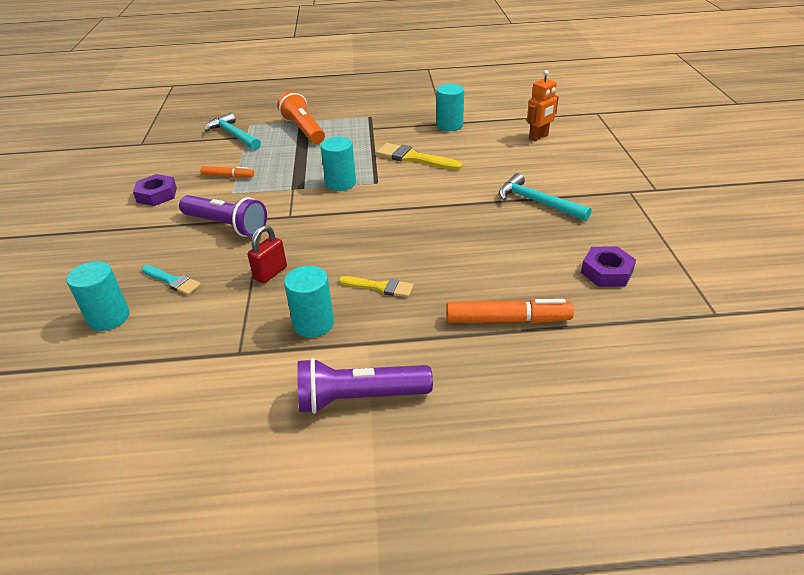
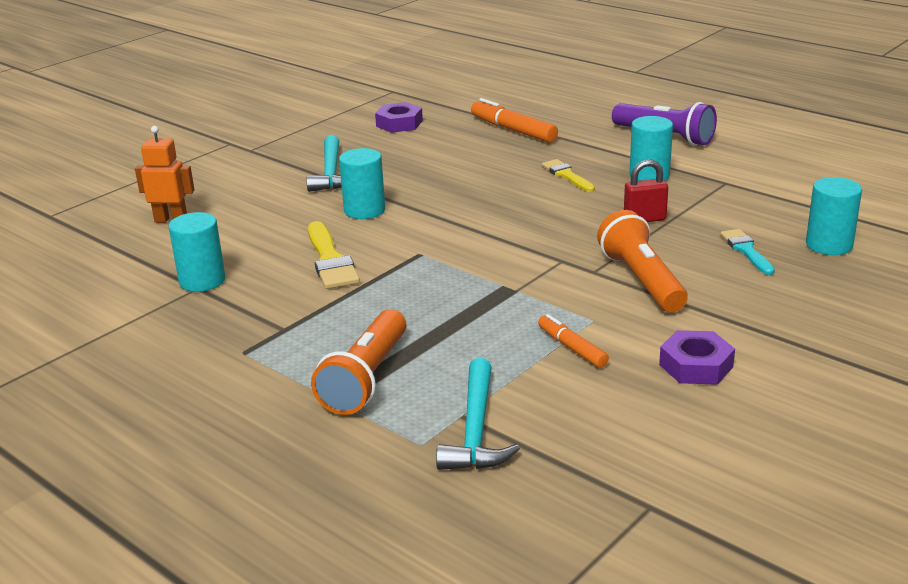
camera: 135 degrees left, 10 degrees down
(226, 226) = (642, 280): purple flashlight -> orange flashlight
(340, 183) = (456, 270): turquoise cylinder -> turquoise cylinder (364, 210)

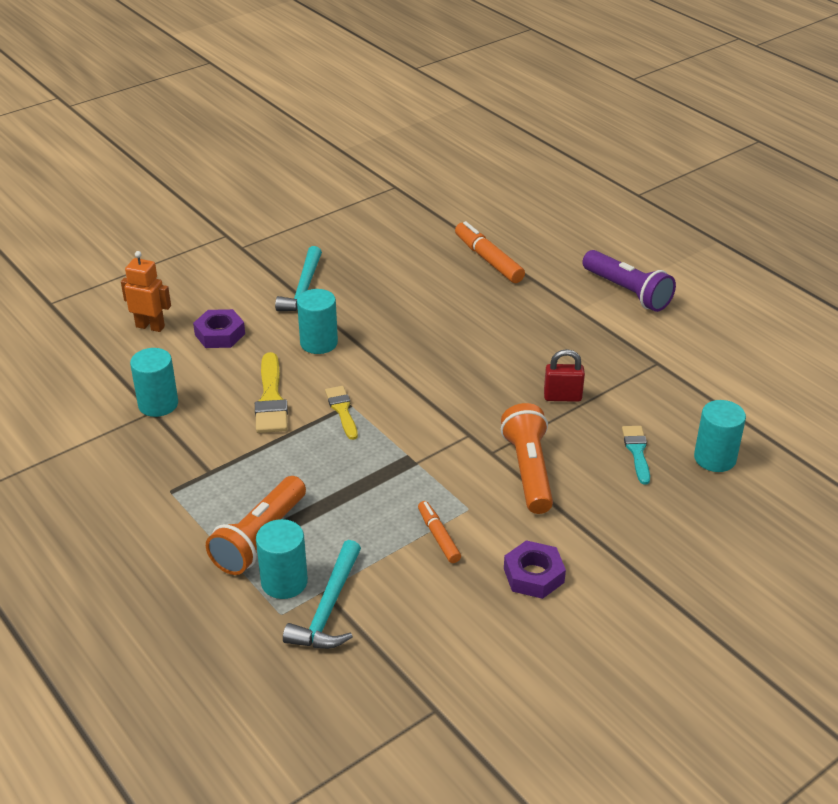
camera: 10 degrees right, 10 degrees up
(399, 123) = (386, 233): purple nut -> purple nut (220, 334)
(567, 175) = (515, 329): yellow brush -> yellow brush (342, 410)
(649, 176) = (590, 342): turquoise cylinder -> turquoise cylinder (284, 582)

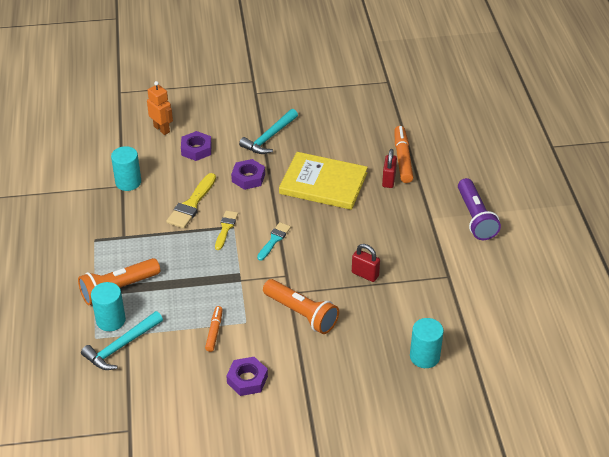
camera: 30 degrees right, 5 degrees up
(319, 343) = (248, 178): turquoise cylinder -> purple nut
(419, 317) = (323, 183): none -> yellow book
(493, 287) = (388, 180): none -> red padlock
(529, 470) = (301, 314): orange flashlight -> orange flashlight turned 105 degrees clockwise
(637, 452) = (379, 330): turquoise brush -> turquoise brush (274, 240)

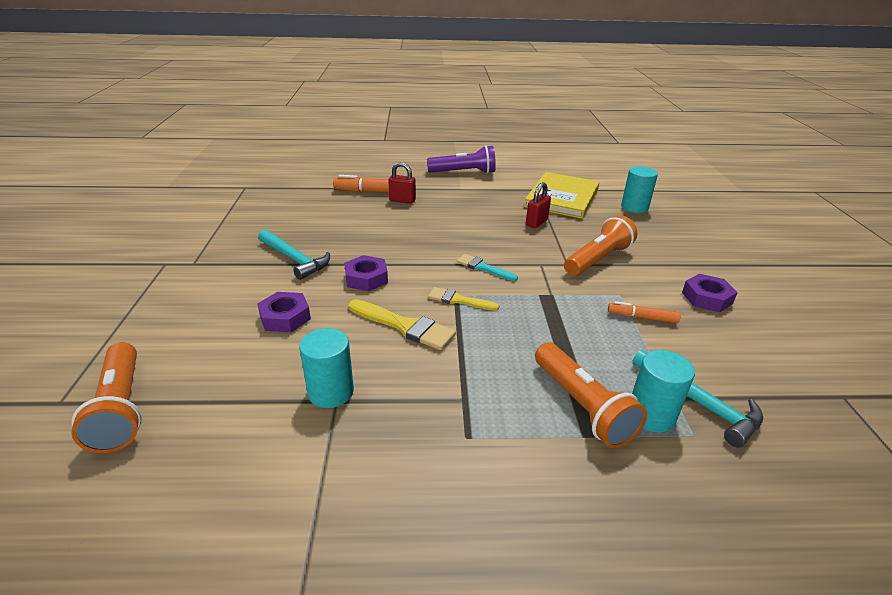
camera: 85 degrees left, 10 degrees down
(115, 113) = (120, 409): none -> orange flashlight
(162, 129) = (212, 350): orange robot -> none
(323, 183) = (395, 232): yellow book -> yellow book (562, 198)

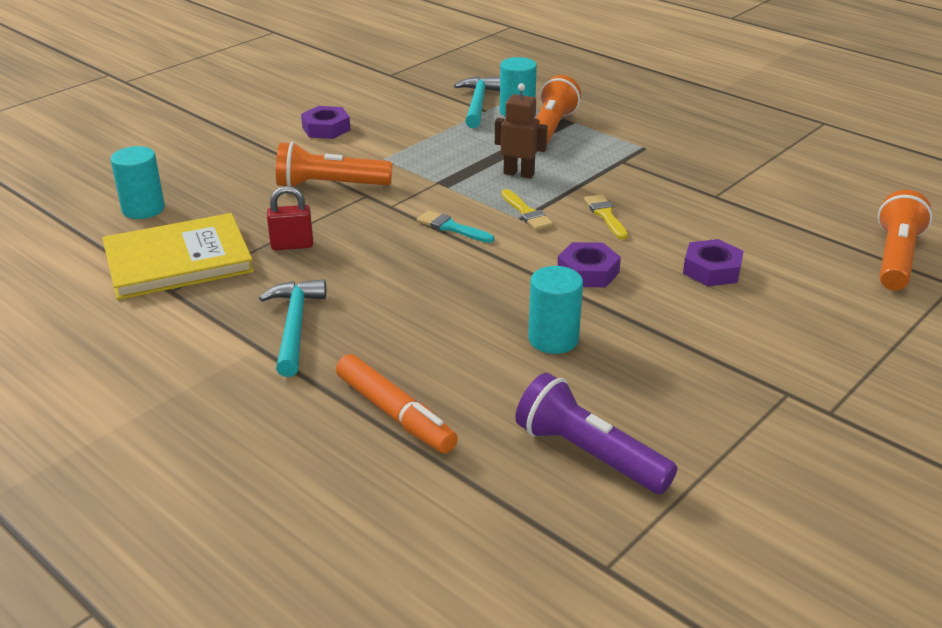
camera: 135 degrees left, 0 degrees up
(294, 259) = (647, 335): turquoise hammer -> turquoise hammer (295, 326)
(331, 392) = (715, 201): turquoise cylinder -> turquoise cylinder (553, 339)
(402, 200) = (381, 368): red padlock -> none
(404, 326) = (606, 215): yellow brush -> yellow brush, size x0.64
(464, 172) = (182, 381): purple flashlight -> purple flashlight (589, 454)
(483, 268) = (452, 228): turquoise brush -> turquoise brush turned 135 degrees clockwise
(517, 332) = (519, 174): none -> brown robot
(642, 317) = (405, 141): orange marker -> none

